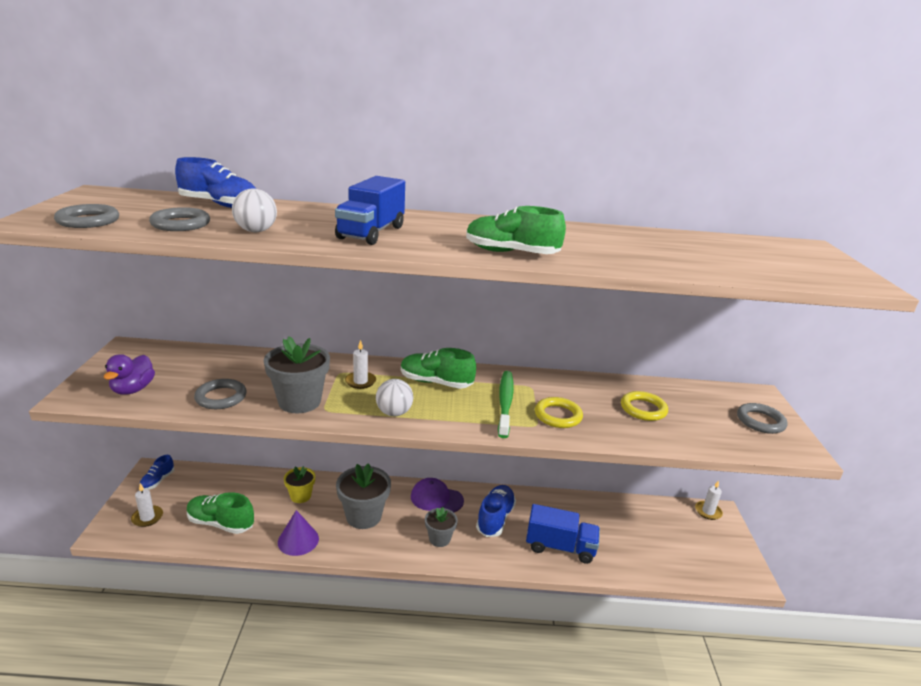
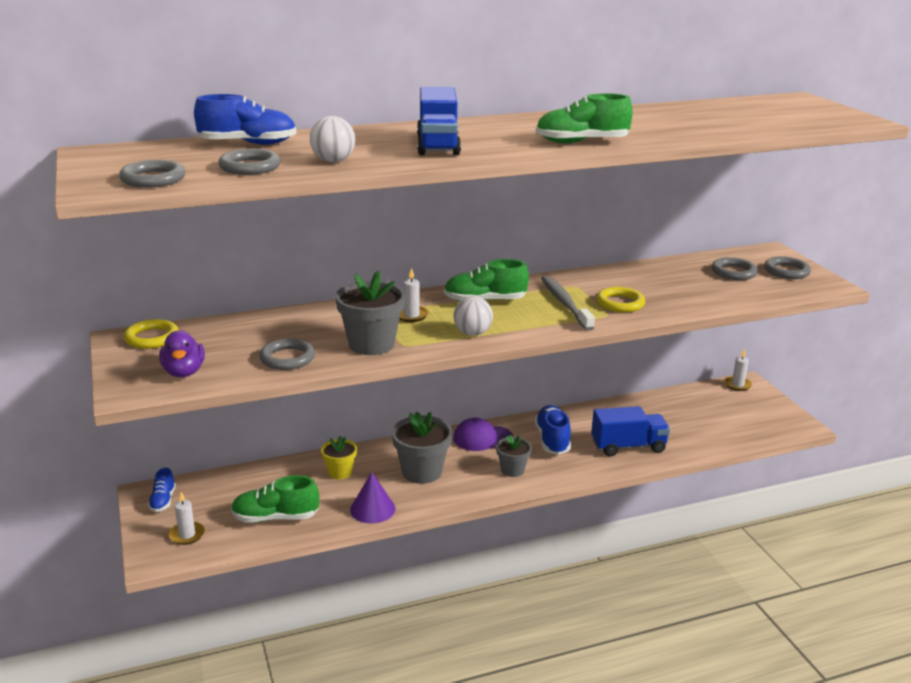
camera: 20 degrees left, 0 degrees up
(505, 403) = (565, 304): green toothbrush -> grey toothbrush
(643, 409) = (687, 282): yellow ring -> yellow ring (152, 338)
(701, 409) = (733, 272): none -> grey ring

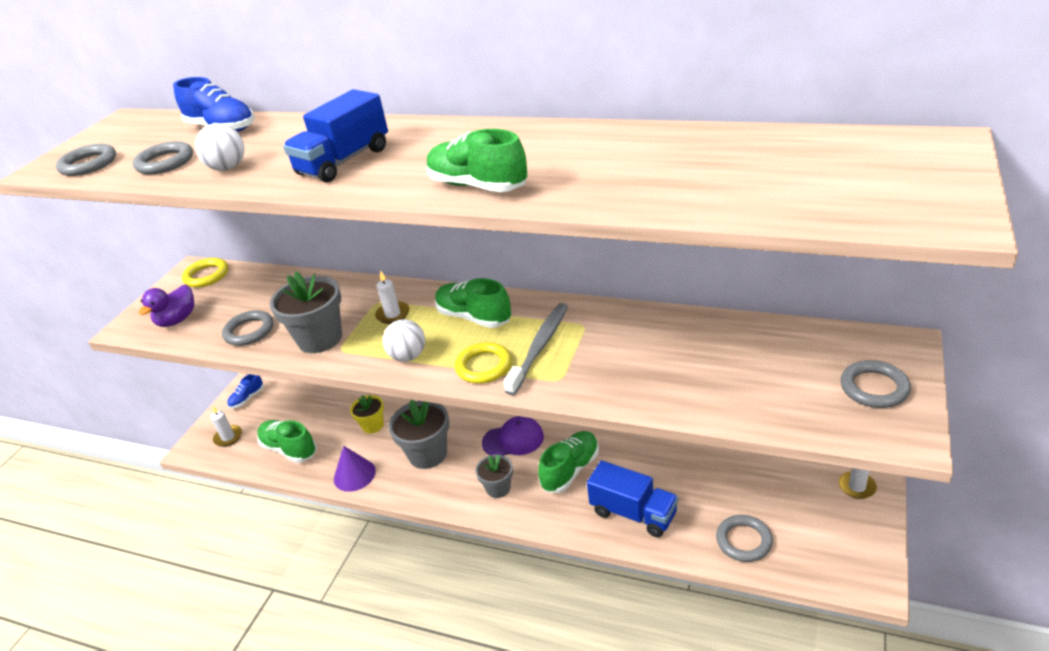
camera: 45 degrees right, 10 degrees up
(482, 438) = (513, 440): purple cap -> purple cap turned 135 degrees clockwise
(552, 440) = (570, 470): blue shoe -> green shoe
(620, 303) = (594, 367): yellow ring -> yellow ring (483, 366)
(733, 272) = (796, 365): grey ring -> grey ring (743, 541)

